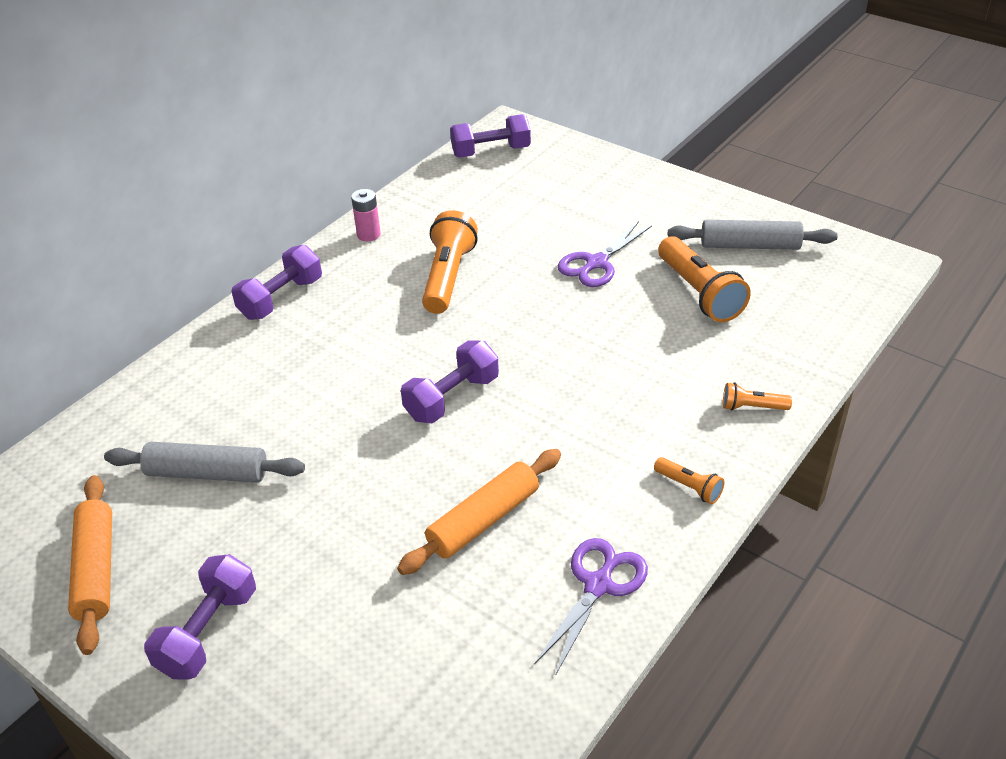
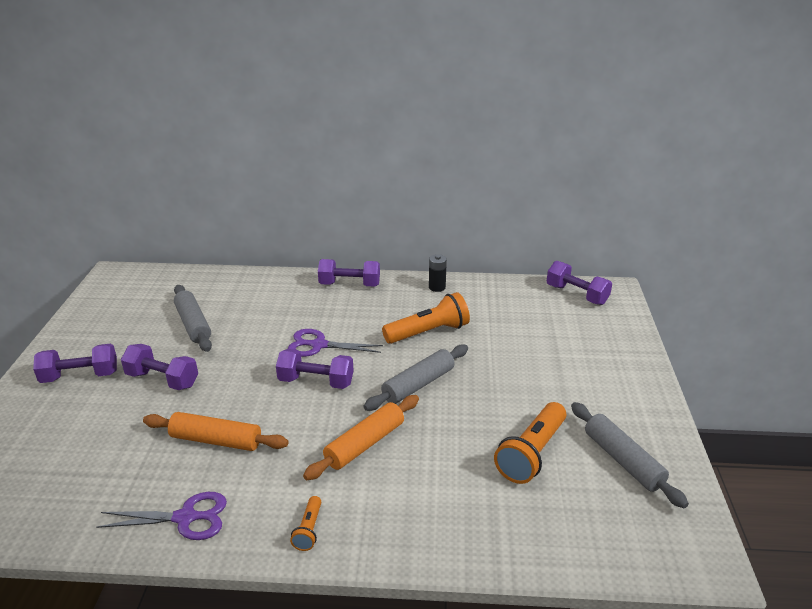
camera: 55 degrees right, 10 degrees down
(96, 569) = (107, 323): orange rolling pin -> orange rolling pin (365, 444)
(309, 540) = (162, 380): none -> purple dumbbell
(368, 234) = (437, 287): pink battery -> black battery
(532, 322) = (418, 384): none -> grey rolling pin
(596, 263) = (510, 388): purple scissors -> purple scissors (319, 345)
(752, 407) = (424, 534): orange flashlight -> none

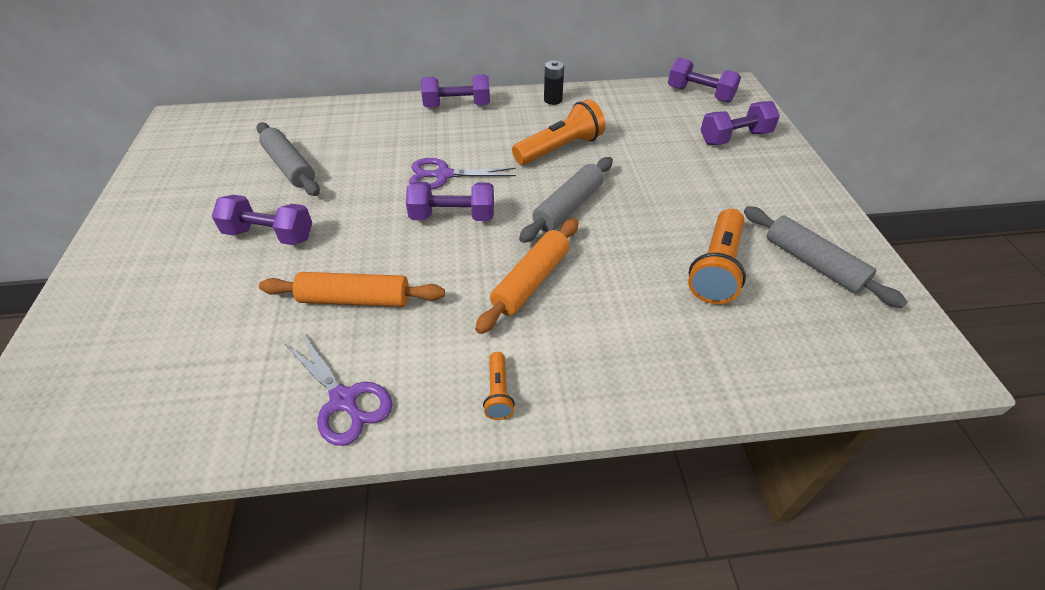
camera: 10 degrees left, 15 degrees up
(80, 376) = (165, 242): purple dumbbell -> purple dumbbell (734, 138)
(185, 518) = (344, 400): purple scissors -> purple scissors turned 60 degrees clockwise

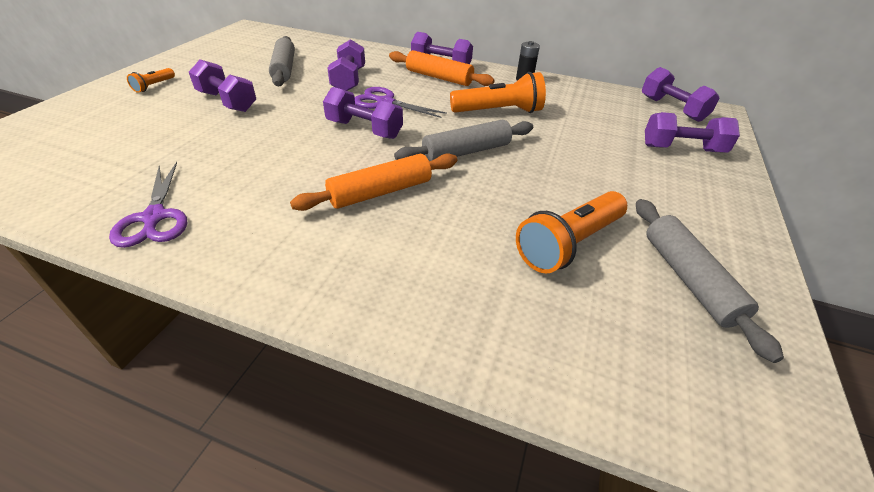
camera: 25 degrees right, 5 degrees down
(355, 299) = (236, 157): orange rolling pin -> orange rolling pin (438, 77)
(379, 159) = (349, 80): none -> purple dumbbell
(498, 393) = (268, 261): orange flashlight -> orange flashlight (154, 86)

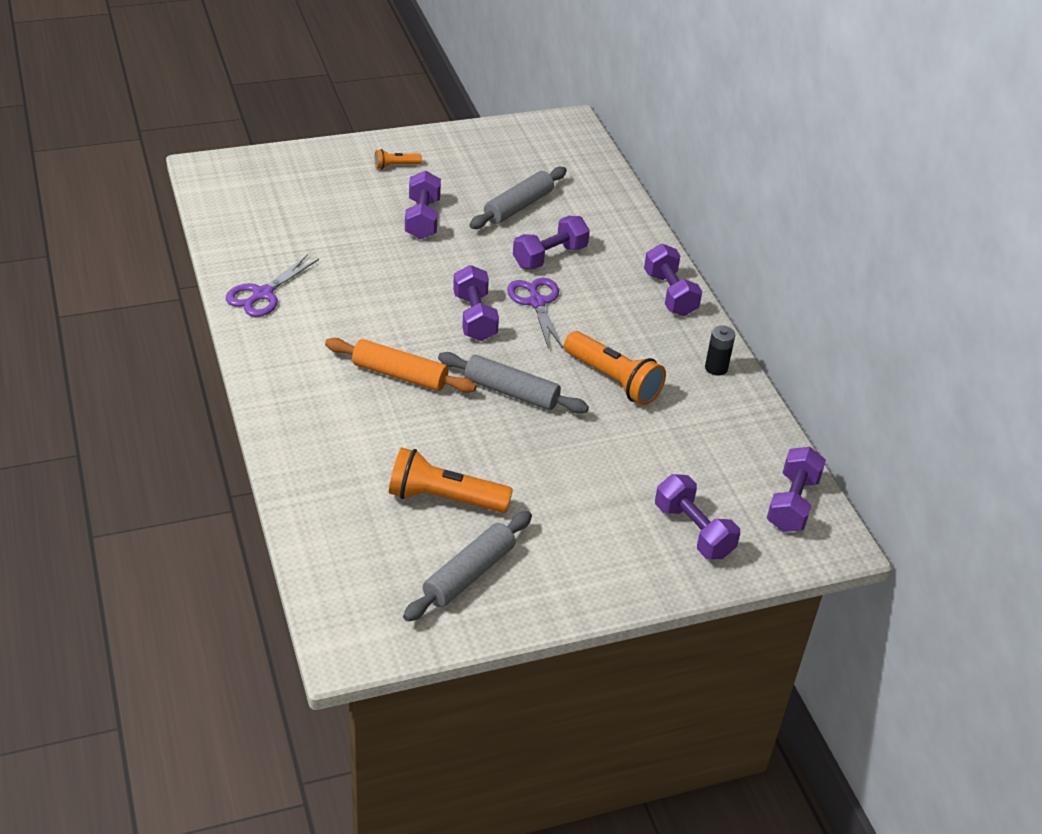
camera: 50 degrees right, 0 degrees up
(438, 77) = (636, 307): orange rolling pin -> none

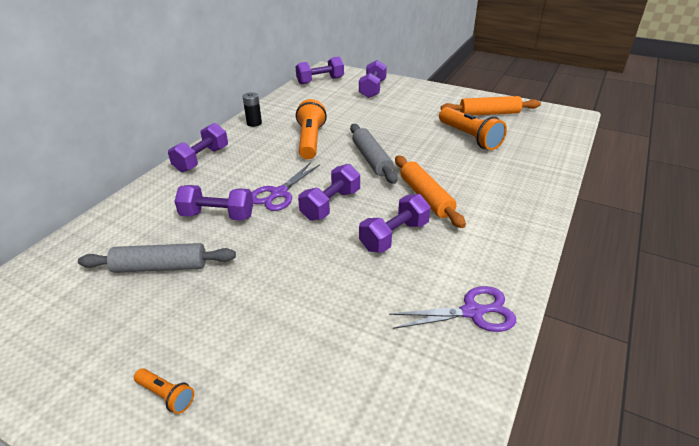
camera: 130 degrees left, 5 degrees down
(422, 219) = (246, 304): purple dumbbell -> purple dumbbell (394, 236)
(469, 574) = (489, 113): grey rolling pin -> orange rolling pin

